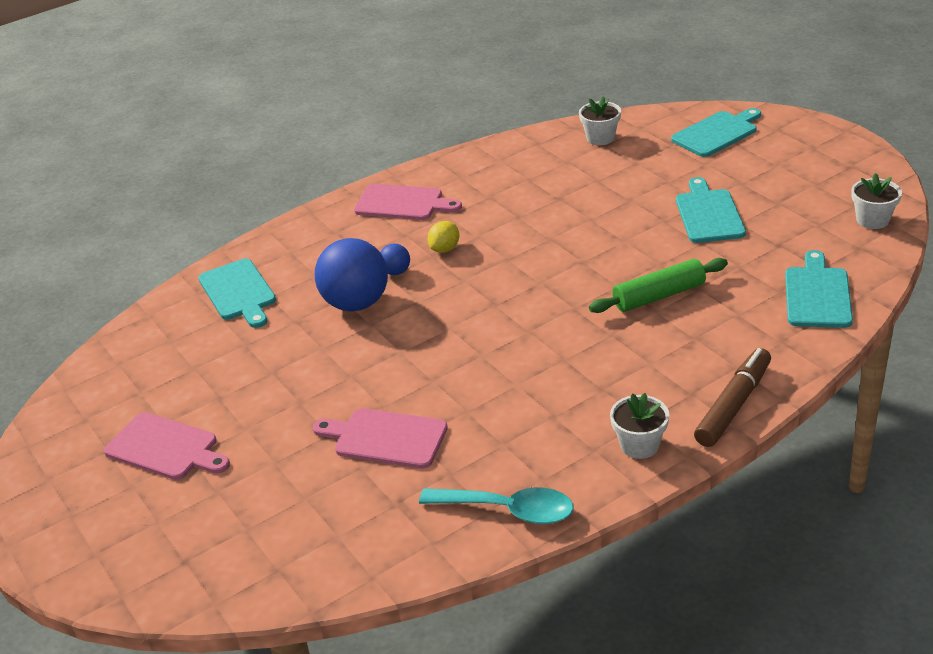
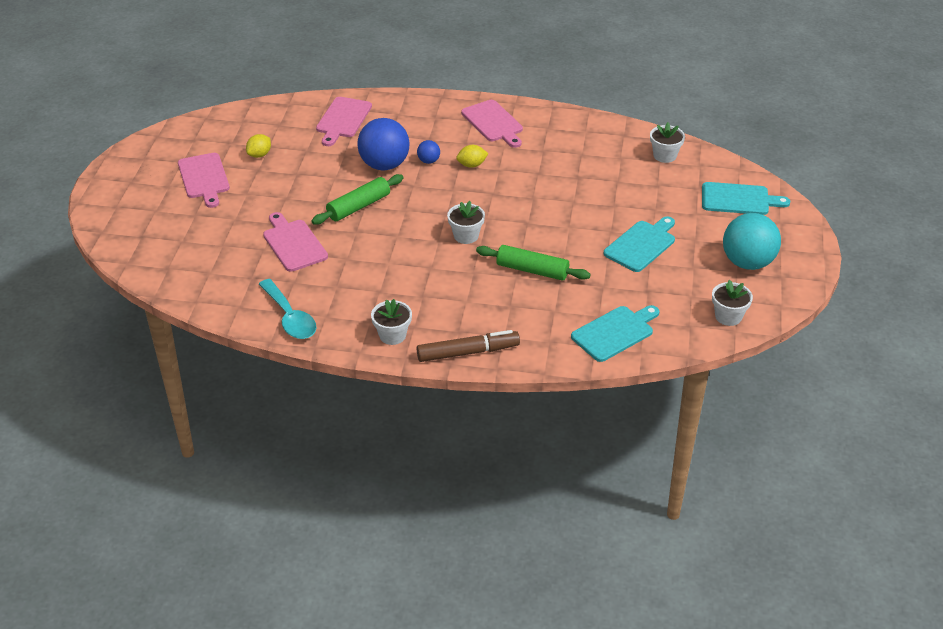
camera: 40 degrees right, 5 degrees up
(196, 382) = (259, 155): none -> yellow lemon
(238, 292) = (343, 119): turquoise cutting board -> pink cutting board
(395, 356) = (358, 206): none -> green rolling pin
(548, 309) = (466, 236): none -> white flower pot
(810, 172) = (747, 262): none -> turquoise ball

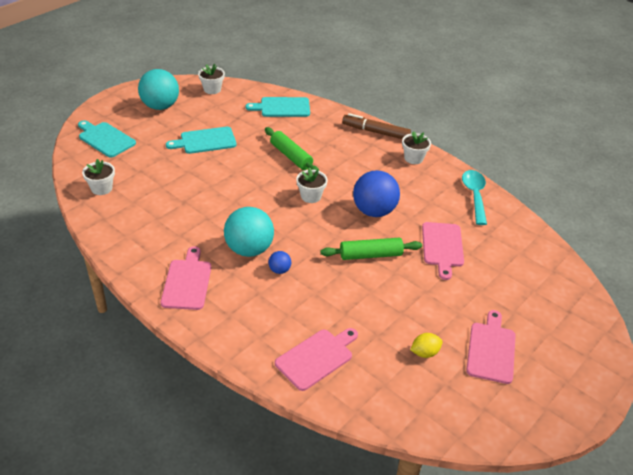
camera: 150 degrees left, 0 degrees up
(384, 165) = (319, 284): blue ball -> blue ball (374, 211)
(472, 165) = (249, 249): yellow lemon -> turquoise ball

